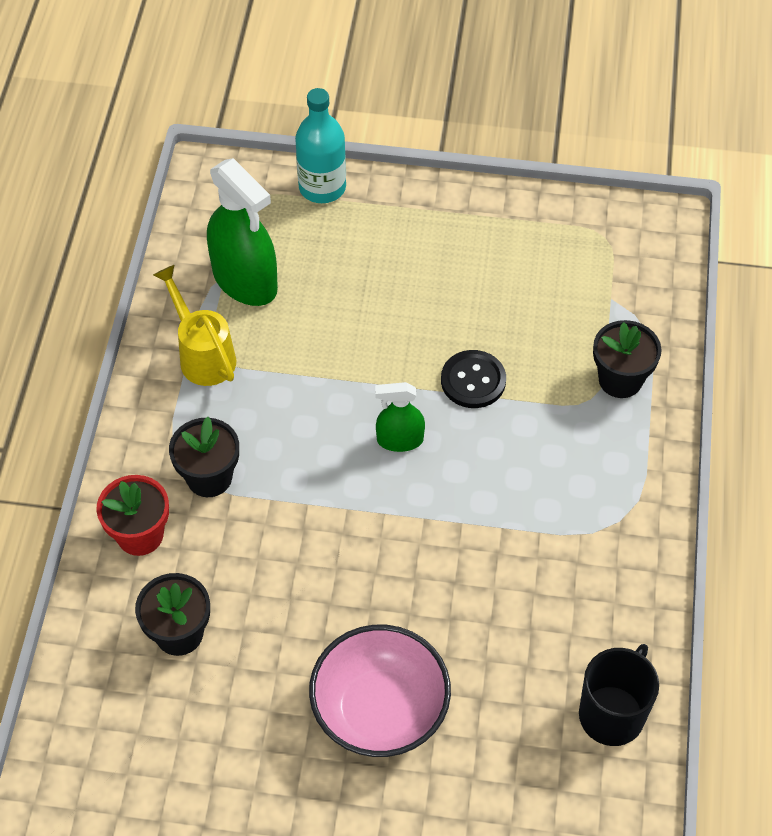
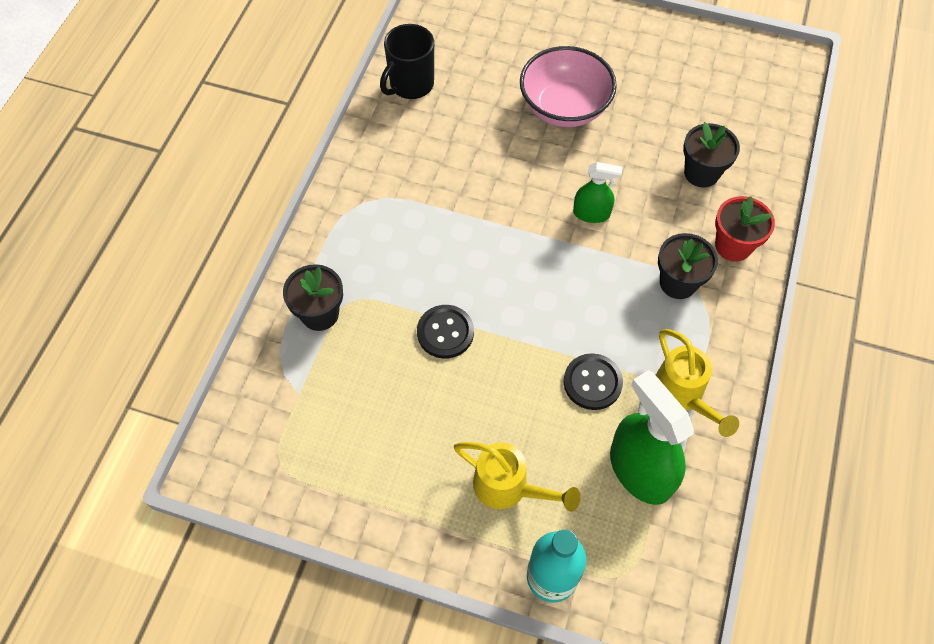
camera: 170 degrees left, 5 degrees up
(301, 354) = (592, 382): none -> black button
(373, 248) = (509, 488): none -> yellow watering can
(400, 440) = (518, 290): green spray bottle -> green spray bottle (591, 213)

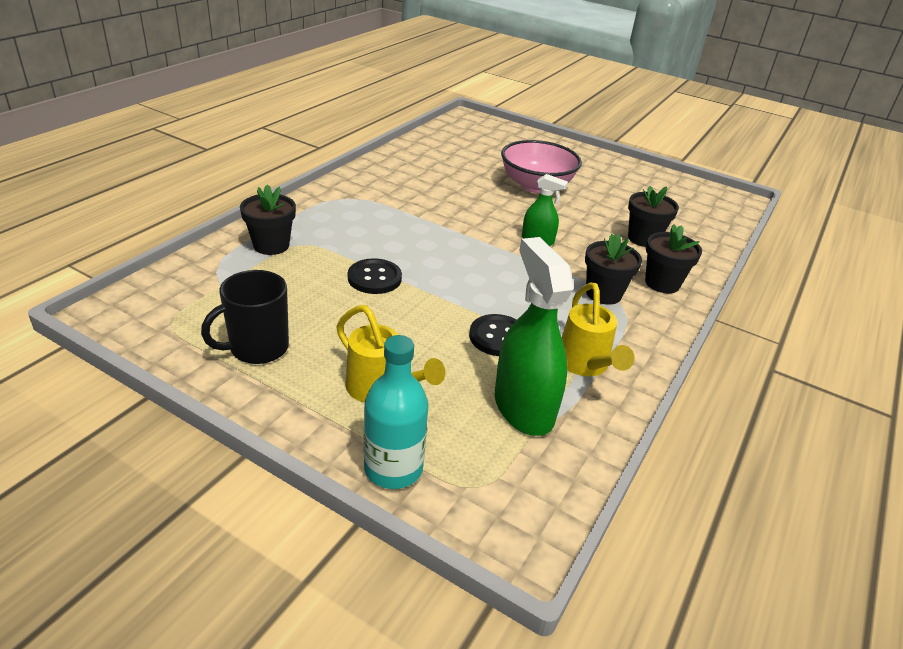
camera: 10 degrees right, 25 degrees down
(410, 85) = (418, 154): black mug -> black mug (257, 348)
(733, 246) = (662, 283): red flower pot -> black flower pot

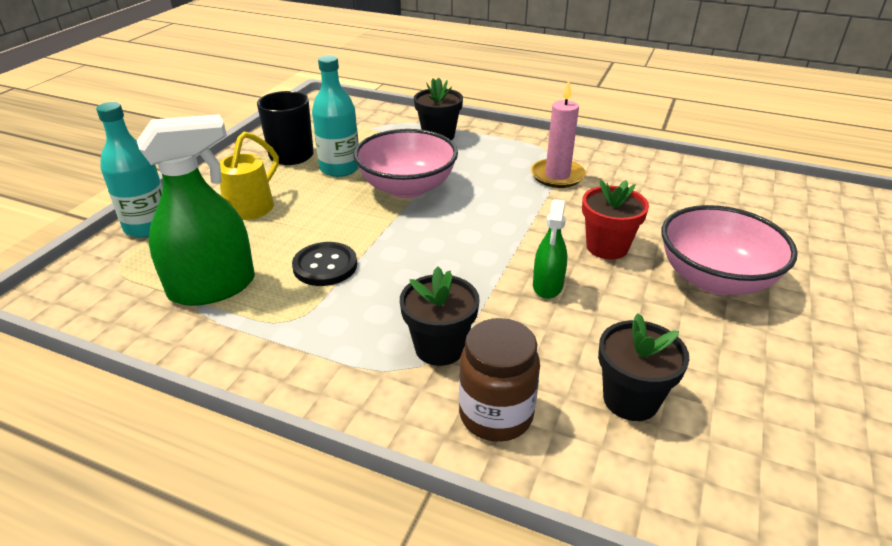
camera: 85 degrees right, 0 degrees up
(313, 314) = (340, 168): none -> turquoise bottle
(374, 278) = (407, 188): black button -> pink bowl
(385, 204) = (557, 176): none -> pink candle
(494, 209) = (607, 247): none -> red flower pot
(585, 366) = (281, 330): yellow watering can -> none
(662, 283) = (496, 415): black flower pot -> brown jar

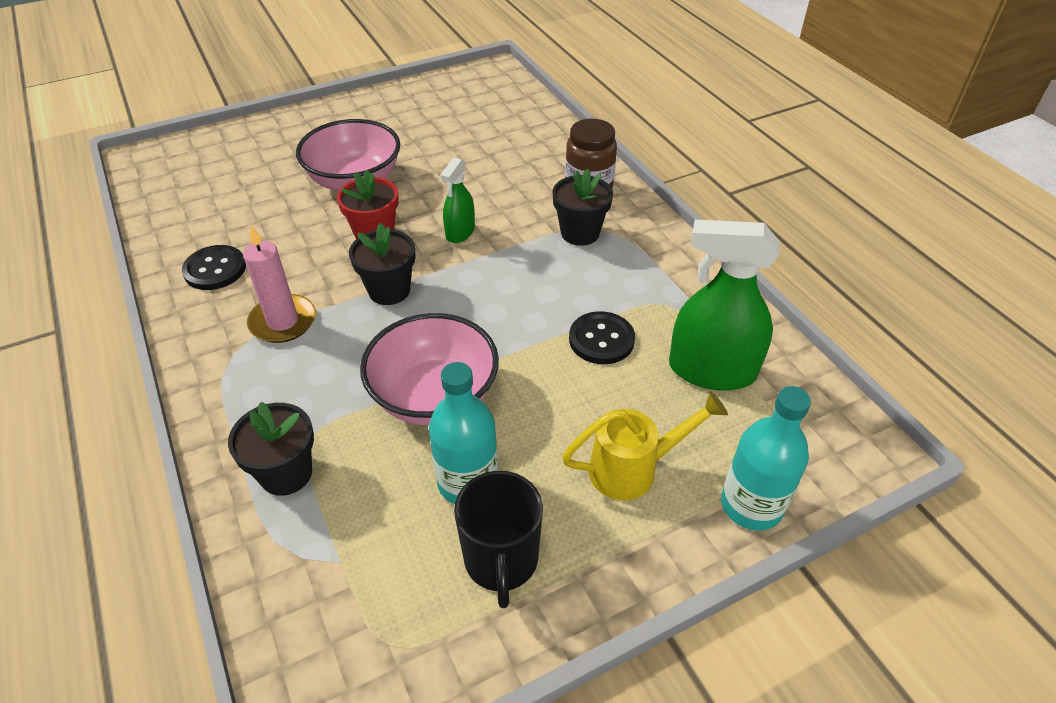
camera: 140 degrees left, 10 degrees up
(547, 286) = (460, 232): green spray bottle -> green spray bottle turned 150 degrees clockwise
(630, 399) = (512, 160): black flower pot -> black flower pot (389, 290)
(654, 177) = (215, 269): none -> black button

